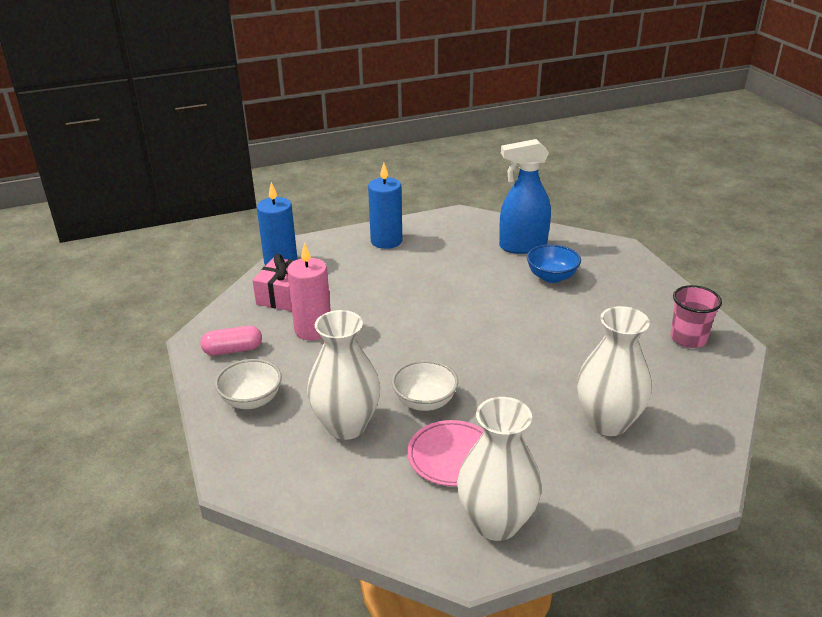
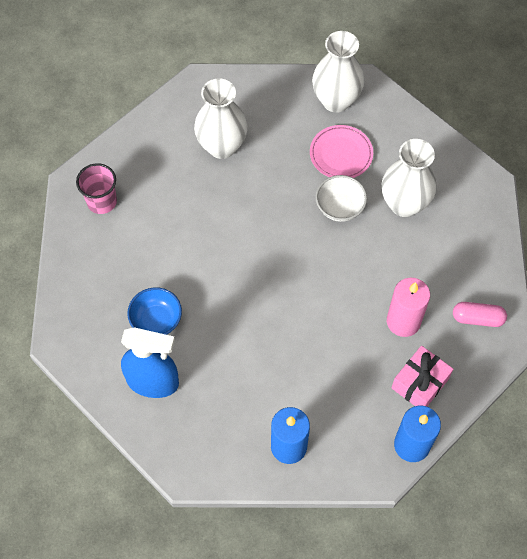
camera: 160 degrees left, 30 degrees up
(251, 400) = (469, 253): white bowl -> none

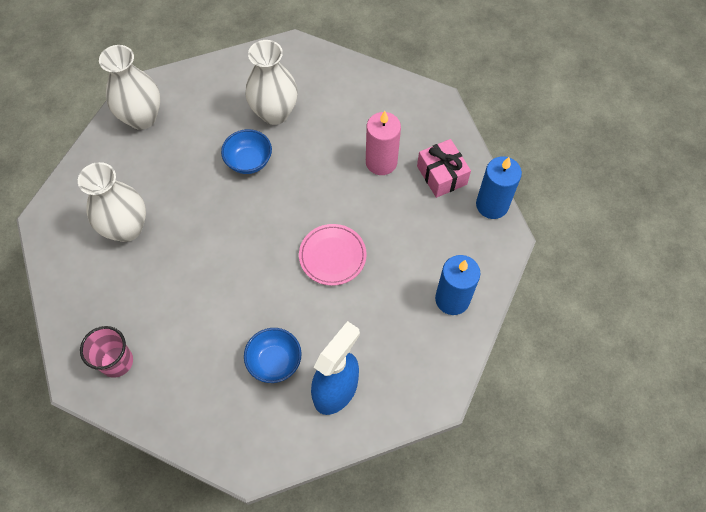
camera: 65 degrees left, 0 degrees up
(339, 207) = (249, 161): white bowl -> blue bowl
(341, 154) = (198, 137): pink plate -> pink plate (332, 256)
(477, 318) = (405, 110): pink capsule -> none

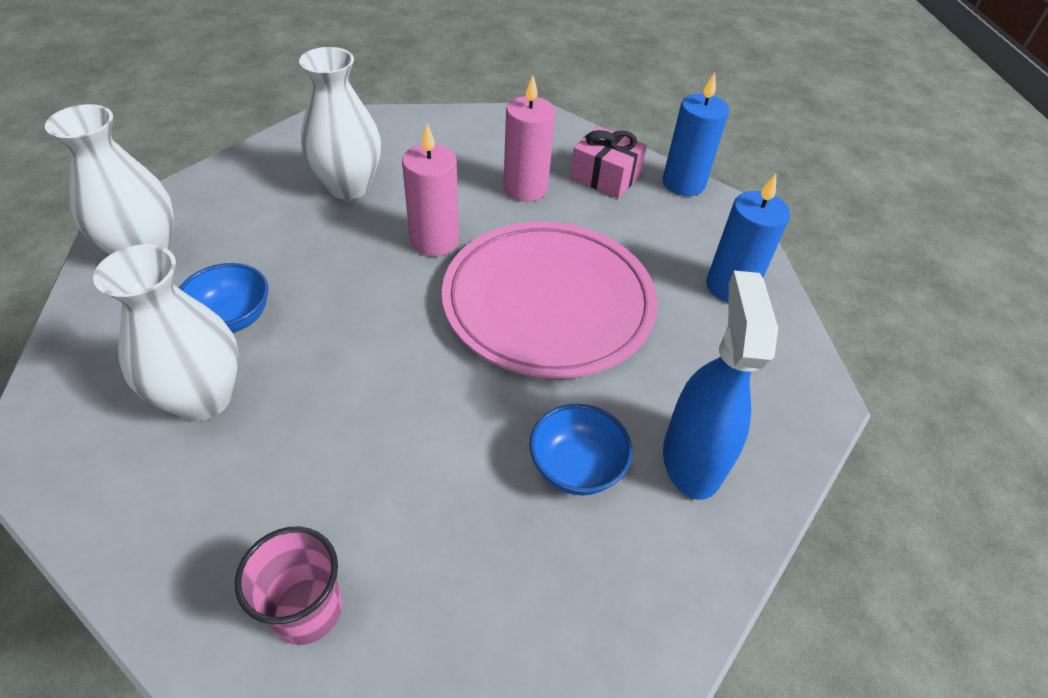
camera: 35 degrees left, 15 degrees down
(249, 161) = (350, 246): blue bowl -> blue bowl (232, 318)
(298, 179) = (434, 241): none -> pink candle
(332, 256) = (548, 303): pink plate -> pink plate, size x2.03

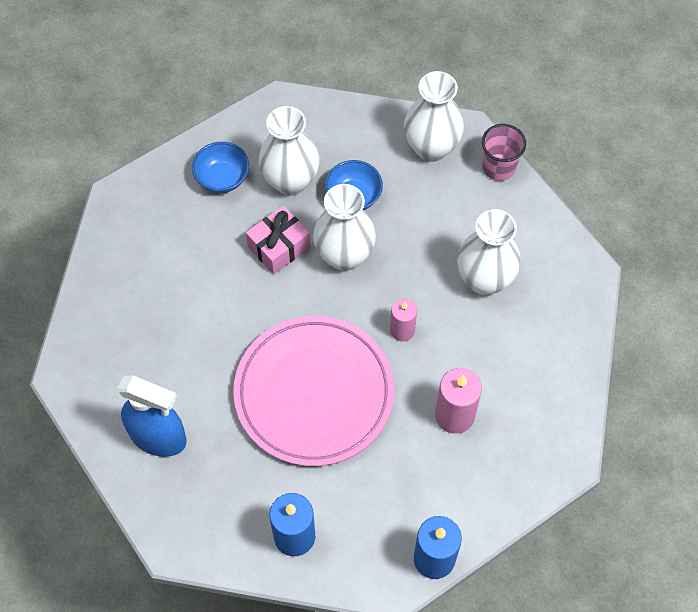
camera: 110 degrees right, 15 degrees up
(307, 610) = (143, 223): pink cup -> pink cup (498, 167)
(335, 310) = (344, 255): none -> white vase
(434, 241) = (402, 330): pink candle -> pink candle, size x0.65
(576, 467) = (176, 368): blue bowl -> blue bowl (222, 178)
(605, 177) = (458, 489): pink gift -> pink gift (279, 247)

